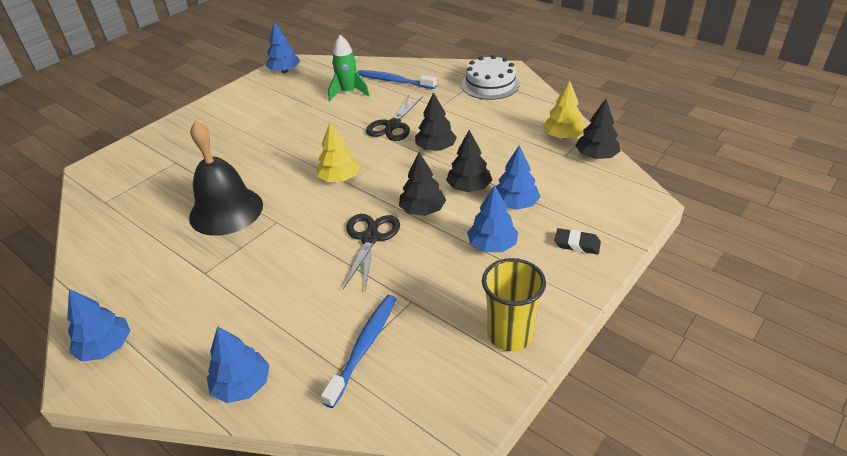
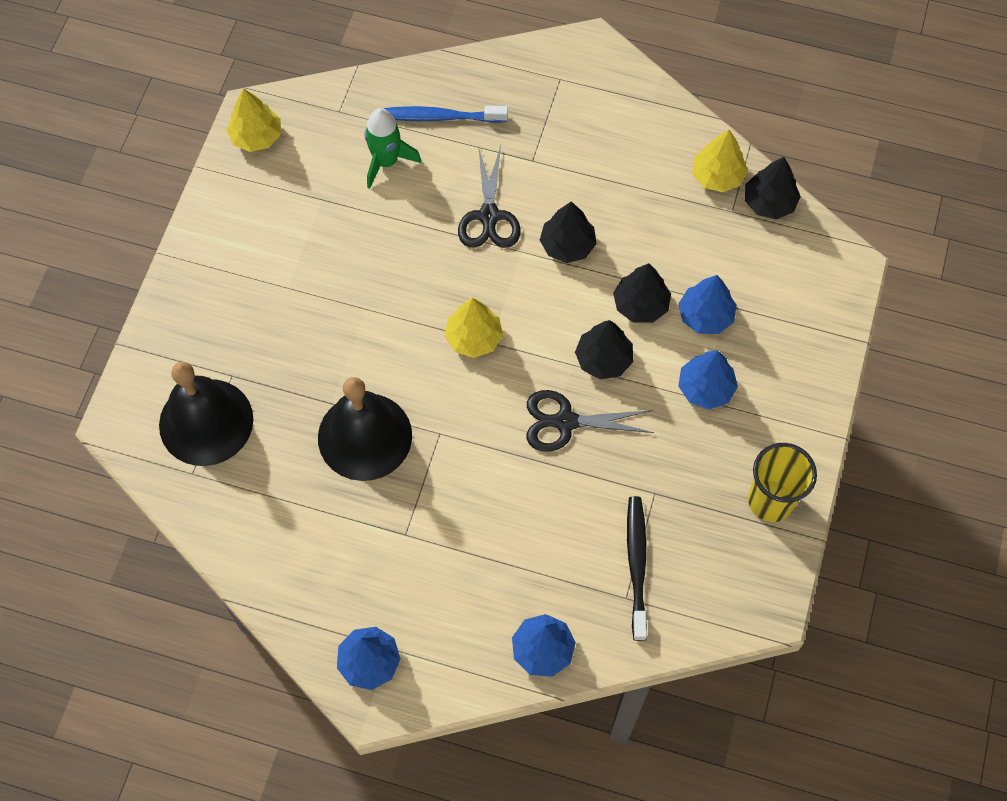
camera: 25 degrees left, 25 degrees up
(138, 179) = (206, 422): none -> black bell
(284, 71) = (256, 136): blue tree -> yellow tree
(364, 347) = (636, 565): blue toothbrush -> black toothbrush
(370, 238) = (565, 422): black scissors -> black scissors turned 75 degrees counterclockwise
(490, 84) = (580, 89): white cake -> none
(577, 244) = (794, 357): black eraser -> none

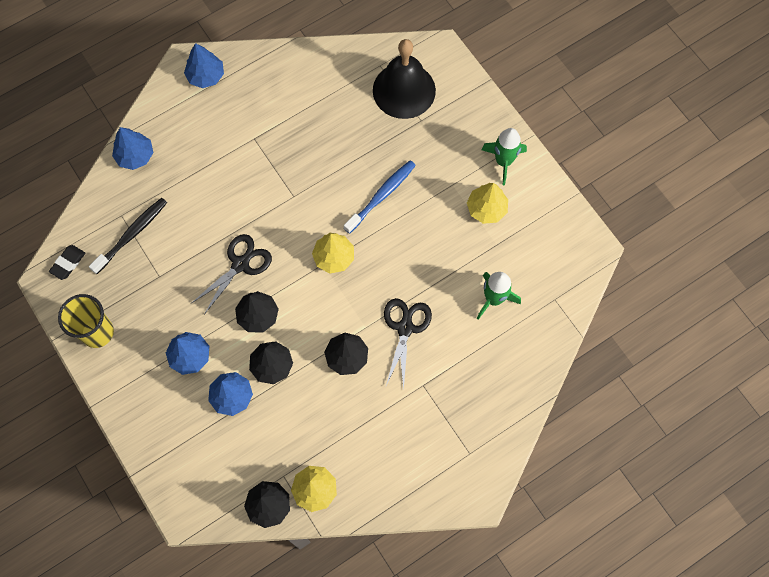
camera: 130 degrees right, 5 degrees up
(217, 258) = (503, 161): none -> green rocket
(256, 136) = (573, 239): yellow tree -> yellow tree (486, 208)
(365, 436) = (326, 158): black bell -> none
(439, 117) = (501, 354): blue toothbrush -> blue toothbrush (381, 196)
(489, 216) = (405, 328): black scissors -> black scissors turned 60 degrees clockwise
(636, 565) = (132, 234): black toothbrush -> black toothbrush turned 90 degrees counterclockwise
(731, 603) = (68, 263): none -> black eraser

